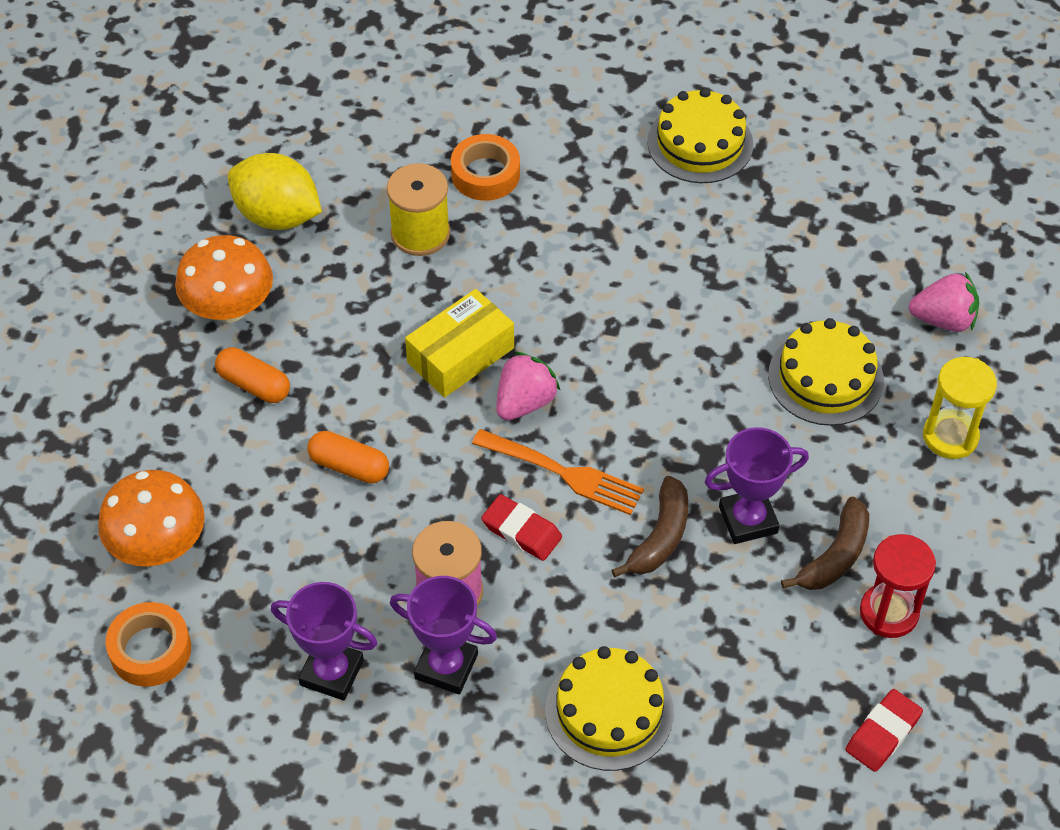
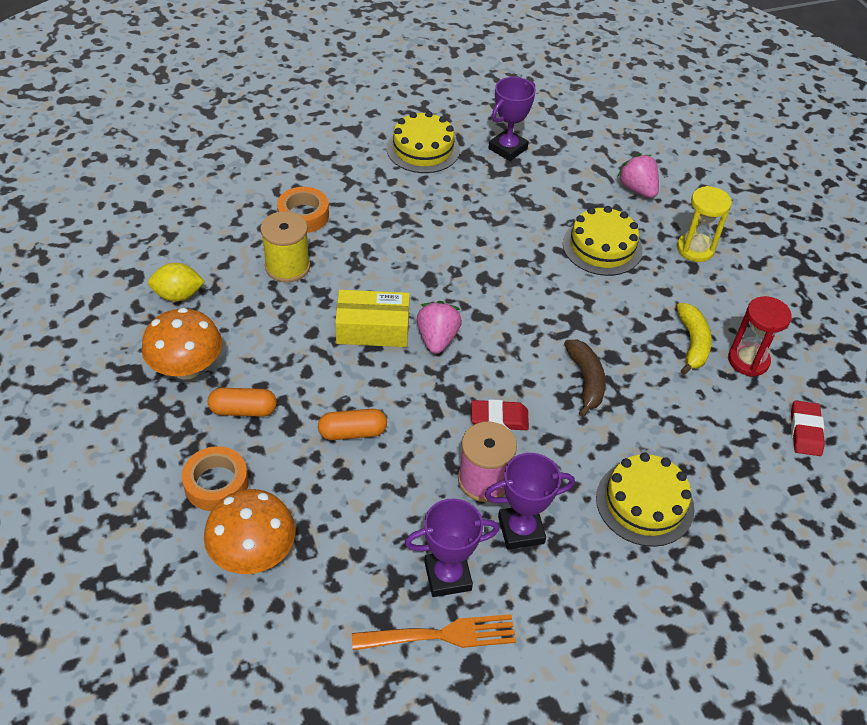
camera: 35 degrees left, 5 degrees down
(150, 650) = (303, 632): orange tape -> orange tape (216, 483)
(277, 216) = (178, 295): yellow lemon -> yellow lemon, size x0.66
(460, 355) = (373, 329): yellow box -> yellow box turned 75 degrees clockwise
(564, 473) = (496, 370): orange fork -> orange fork (441, 635)
(748, 520) = (627, 346): purple trophy -> purple trophy (507, 148)
(835, 556) = (692, 343): brown banana -> yellow banana
(943, 319) = (637, 189): pink strawberry -> pink strawberry turned 90 degrees counterclockwise

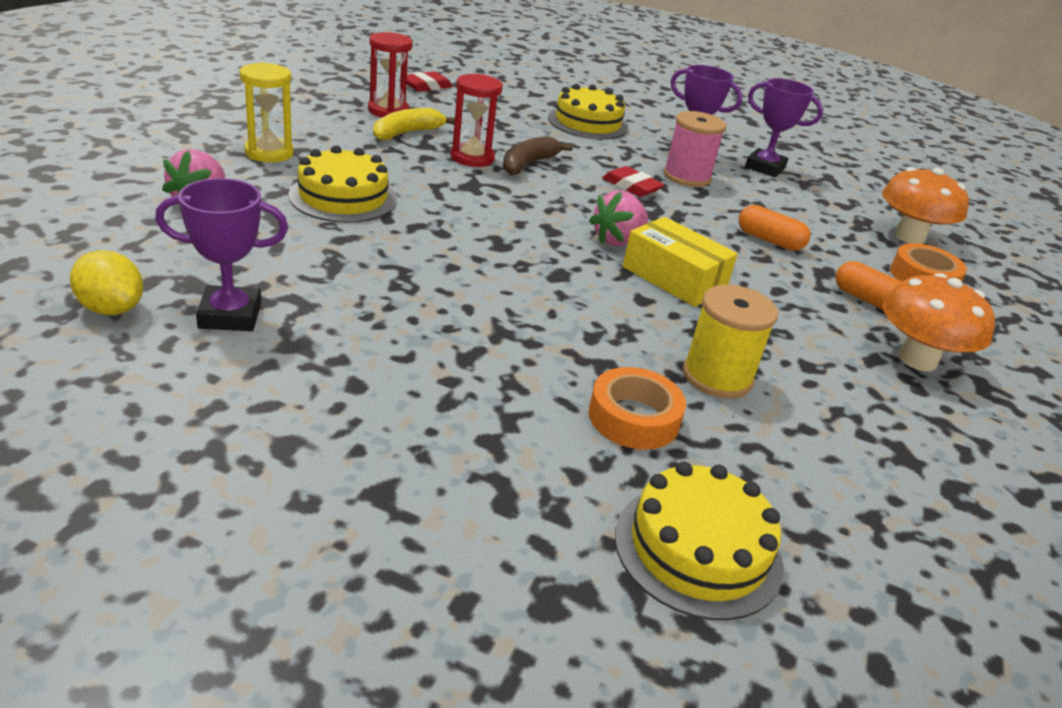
camera: 140 degrees left, 15 degrees down
(178, 295) = (896, 431): yellow lemon -> yellow lemon (111, 309)
(423, 149) = (335, 389): yellow cake -> yellow cake (698, 549)
(441, 635) = (793, 159): orange fork -> none
(620, 352) = (472, 158): none -> red hourglass

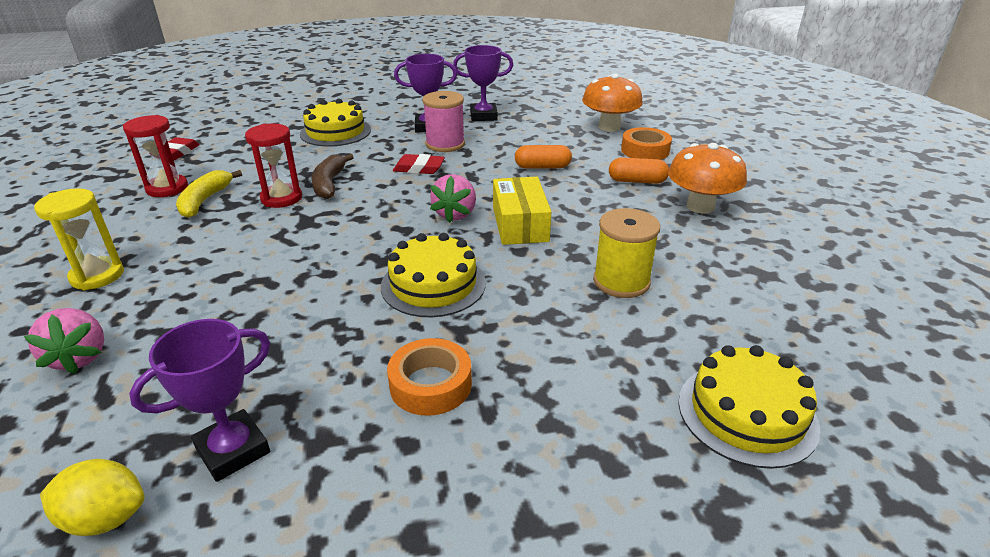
camera: 30 degrees left, 0 degrees up
(343, 197) = (213, 284): yellow cake -> yellow cake (433, 284)
(633, 418) = (611, 343): orange tape -> orange tape (430, 384)
(674, 278) = (520, 224): yellow box -> yellow box turned 75 degrees clockwise

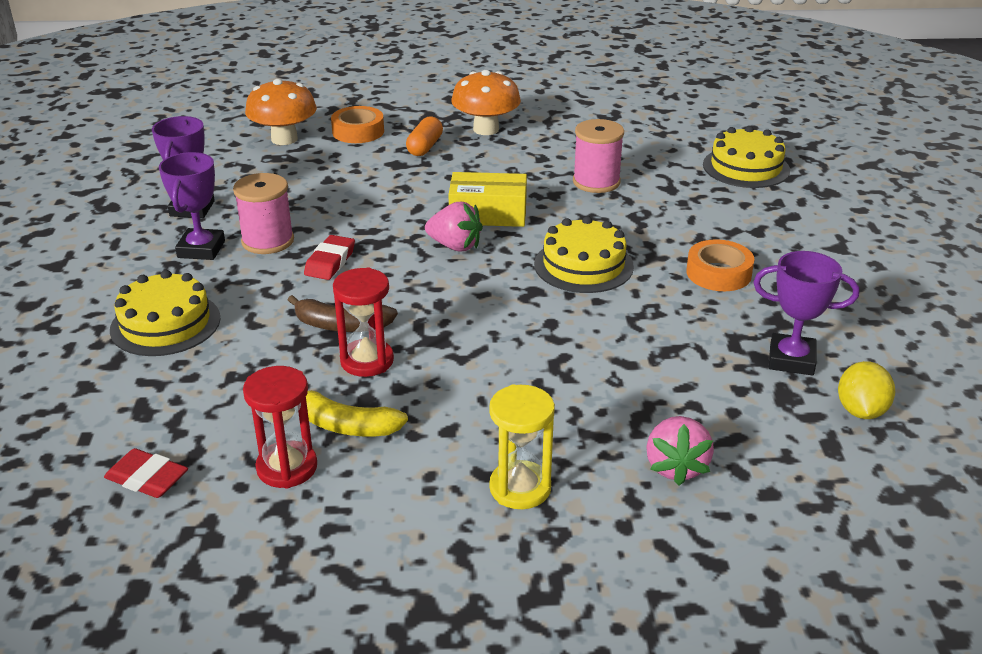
camera: 80 degrees left, 0 degrees up
(79, 357) = (676, 467): pink strawberry -> pink strawberry turned 105 degrees clockwise
(233, 450) = (791, 360): purple trophy -> purple trophy turned 45 degrees counterclockwise
(542, 167) = (368, 188): orange capsule -> none
(621, 281) = (596, 182): yellow spool -> pink spool

